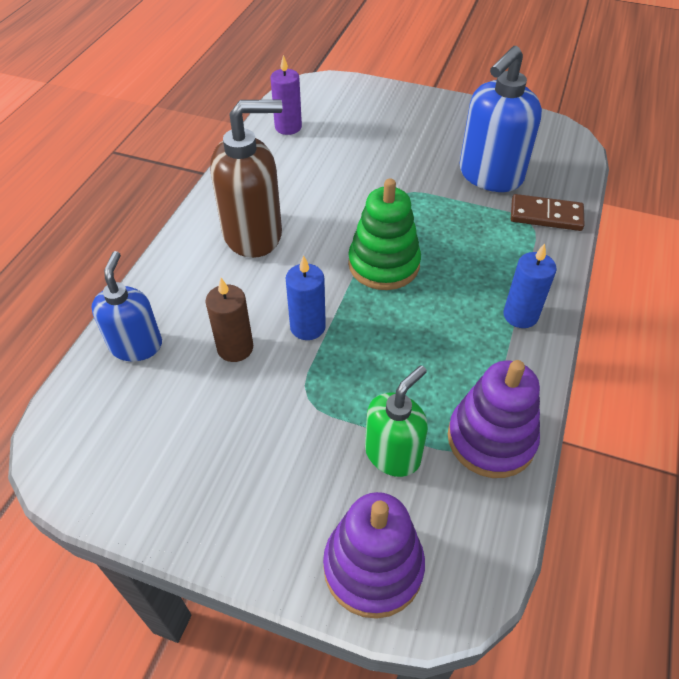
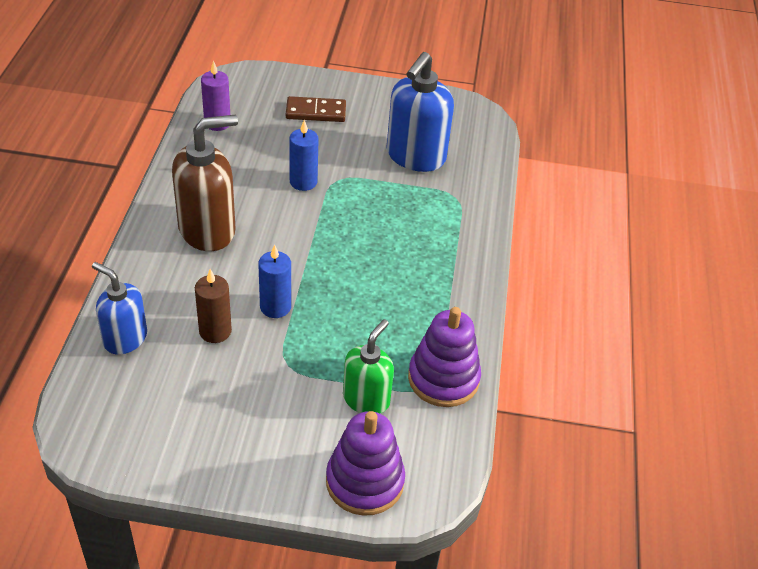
camera: 15 degrees left, 5 degrees down
(136, 345) = (125, 338): blue soap dispenser -> blue soap dispenser turned 45 degrees counterclockwise
(383, 264) = (332, 246): green stacking toy -> none
(520, 315) = (456, 278): blue candle -> blue candle (303, 182)
(546, 215) = (469, 189): brown domino -> brown domino (316, 112)

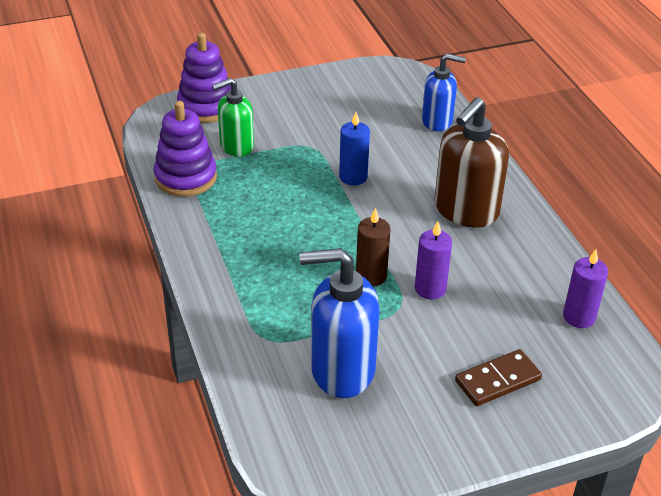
camera: 155 degrees right, 5 degrees down
(215, 331) = (381, 146): brown candle -> brown candle (371, 276)
(303, 182) = (430, 289): blue candle -> purple candle
(366, 399) = (236, 146): green soap dispenser -> green soap dispenser turned 60 degrees clockwise
(415, 156) = (341, 370): blue soap dispenser -> blue soap dispenser turned 90 degrees counterclockwise

